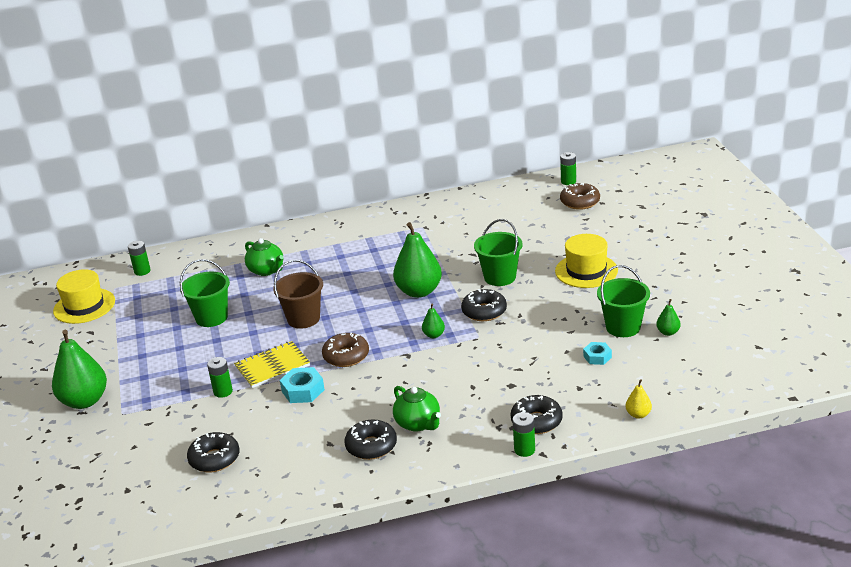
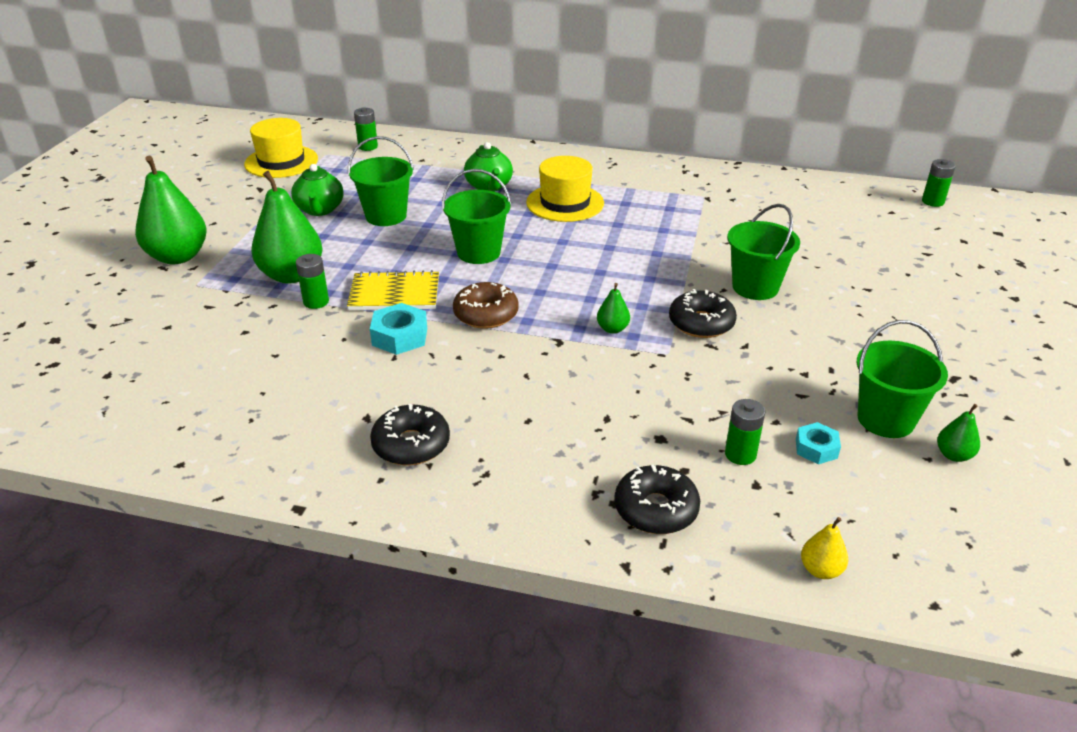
camera: 25 degrees right, 5 degrees up
(214, 459) = (227, 378): black donut -> none
(303, 319) = (478, 252): brown bucket -> green bucket
(418, 423) = (495, 439): green teapot -> green teapot (320, 210)
(419, 291) = (638, 268): green pear -> green pear (292, 275)
(524, 450) = (605, 547): green battery -> green battery (740, 454)
(580, 202) = (932, 230): brown donut -> none
(586, 271) = (882, 320): yellow hat -> yellow hat (565, 203)

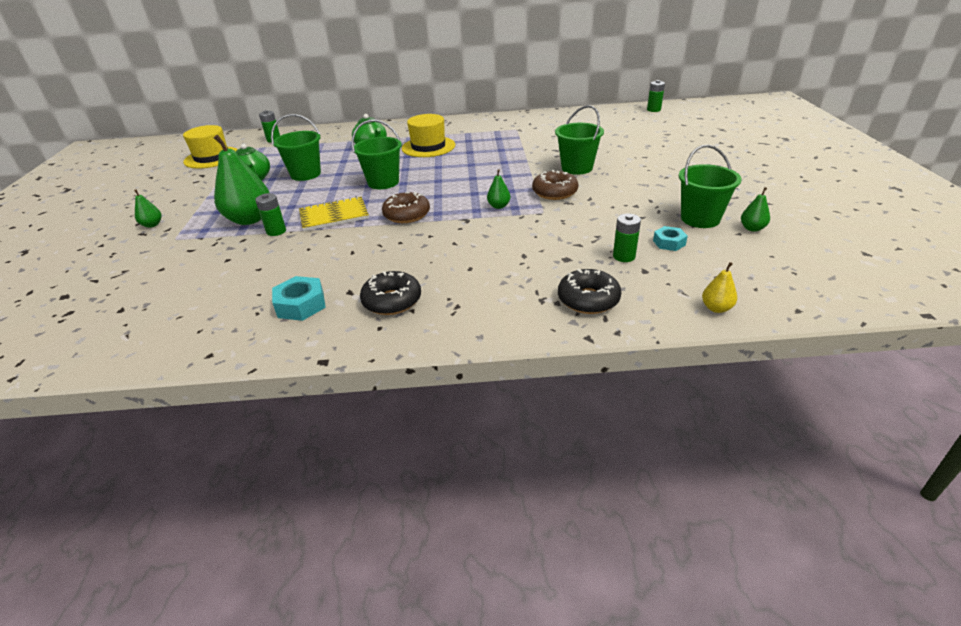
camera: 15 degrees left, 0 degrees up
(178, 257) = (152, 225): green pear -> green pear, size x0.45
(399, 336) = (350, 239): turquoise nut -> turquoise nut (301, 305)
(701, 323) = (554, 192): black donut -> brown donut

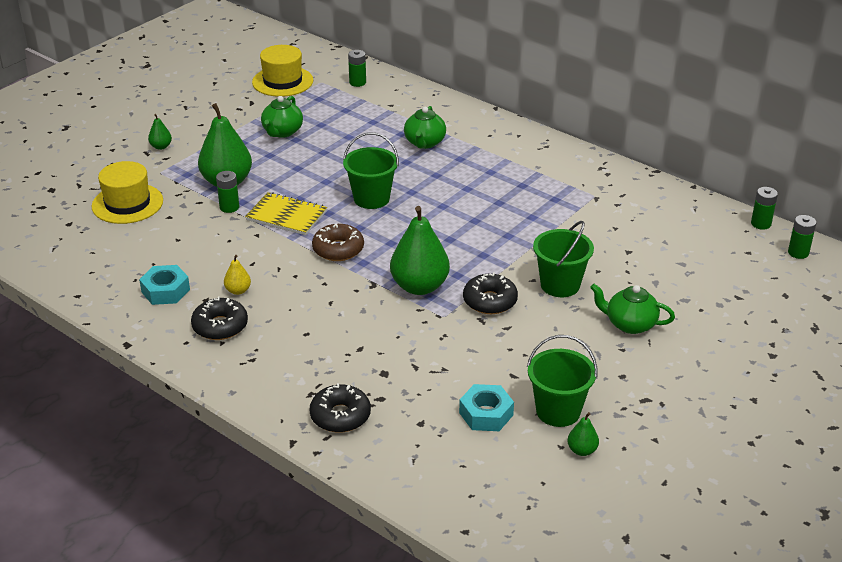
camera: 40 degrees right, 0 degrees up
(305, 174) = (326, 150): green bucket -> none
(428, 147) = (473, 173): yellow hat -> yellow hat (127, 203)
(498, 206) = (419, 286): green pear -> green pear, size x2.21
(554, 192) = (490, 301): brown donut -> black donut
(624, 256) = (428, 401): green battery -> green battery (761, 224)
(646, 166) = (629, 324): none -> green teapot
(669, 243) = (486, 414): turquoise nut -> turquoise nut, size x1.53
(716, 308) = (412, 486): yellow pear -> yellow pear (238, 290)

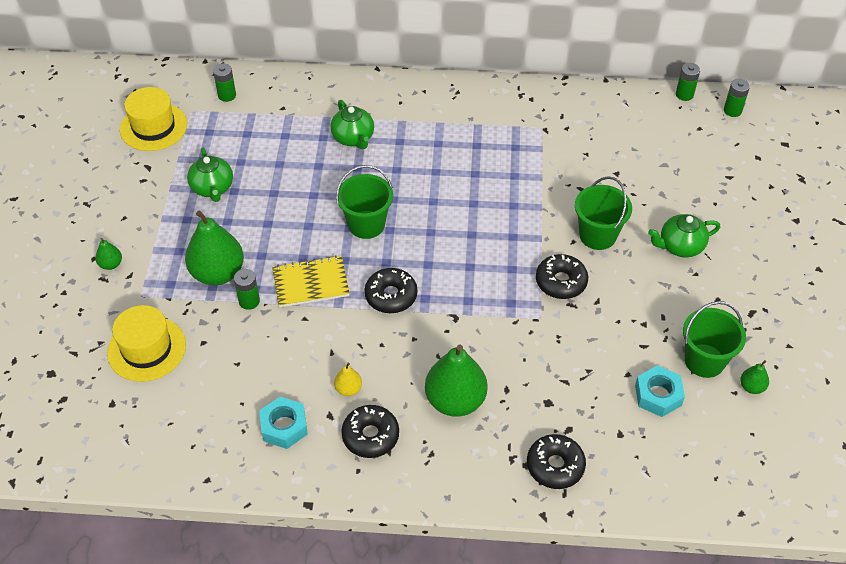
camera: 35 degrees left, 15 degrees up
(338, 249) = (391, 296): brown donut -> black donut
(419, 286) = (494, 298): green pear -> green pear (455, 400)

